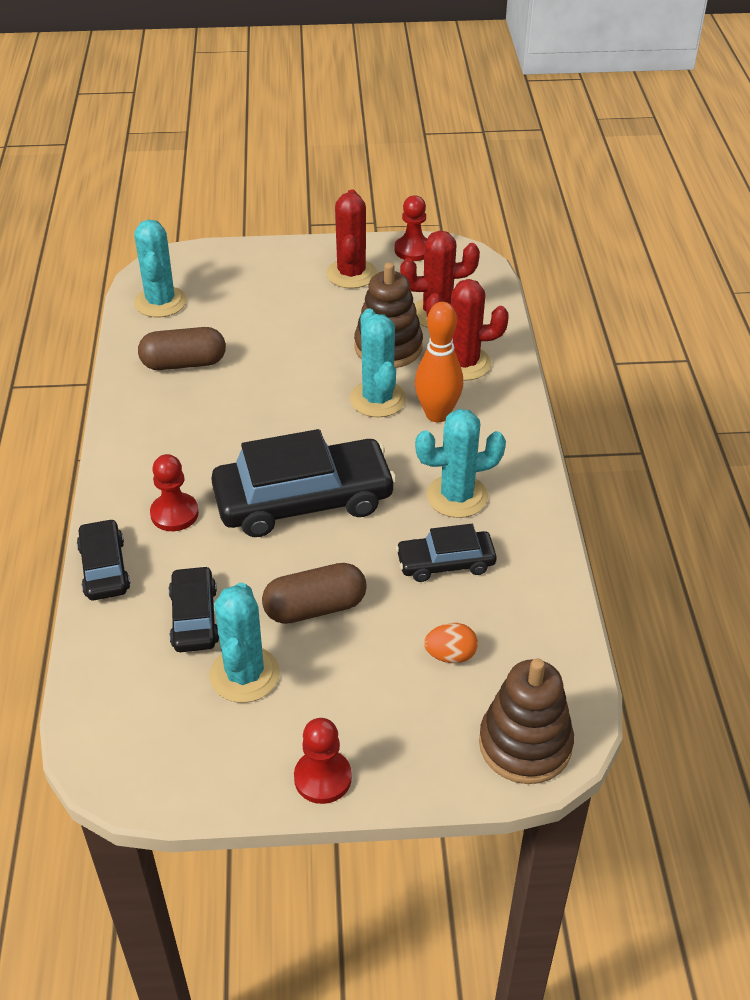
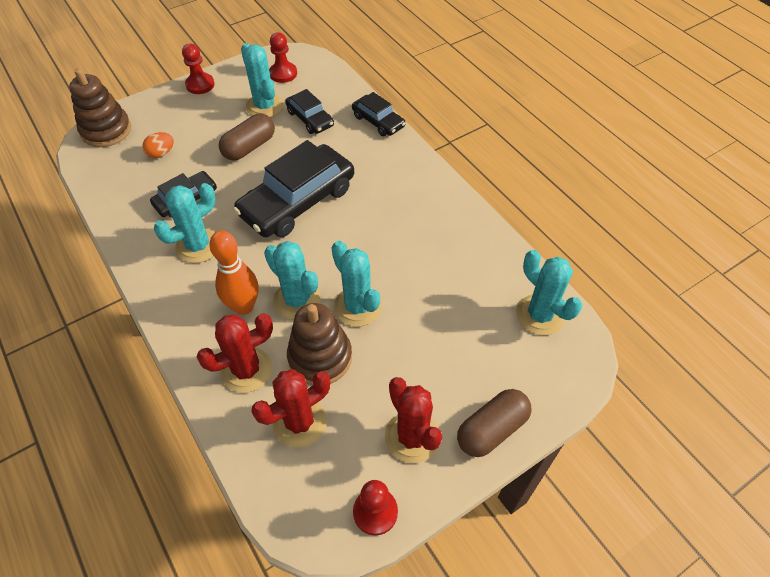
camera: 150 degrees right, 10 degrees up
(174, 514) = (368, 162): red pawn -> red pawn (283, 73)
(184, 363) = (463, 265): brown capsule -> brown capsule (492, 429)
(321, 371) = (357, 306): none -> turquoise cactus

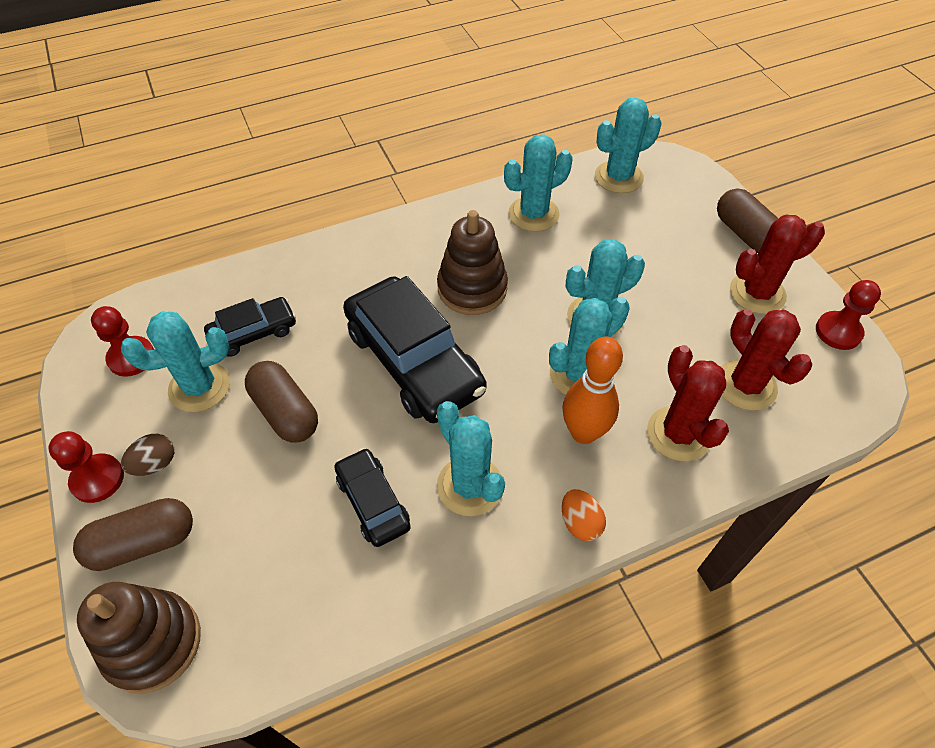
camera: 80 degrees left, 0 degrees up
(161, 112) = (143, 543): none -> brown capsule
(161, 153) = (253, 541): orange egg -> orange egg (580, 523)
(210, 103) = (155, 464): none -> brown egg
(320, 357) = (663, 359): brown stacking toy -> brown stacking toy (472, 288)
(378, 121) = (290, 259): black car -> none
(467, 254) = (533, 214): none -> turquoise cactus

